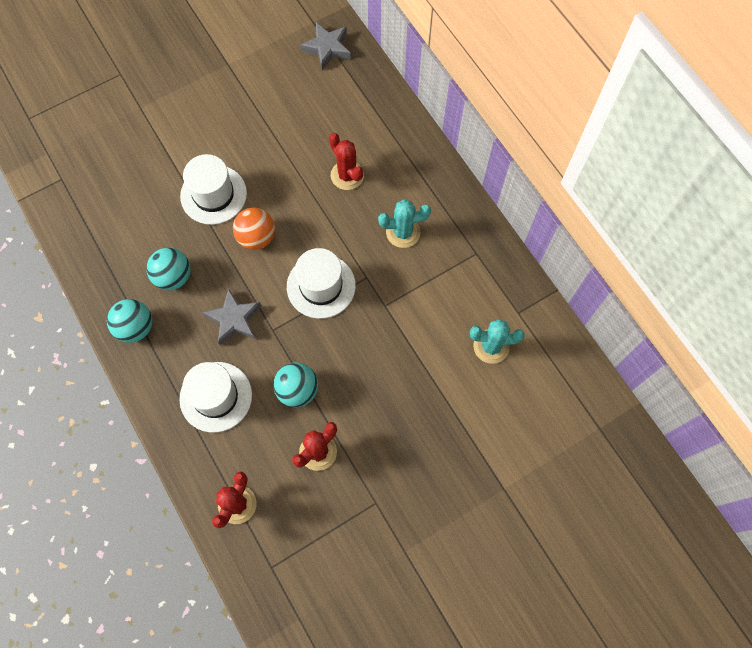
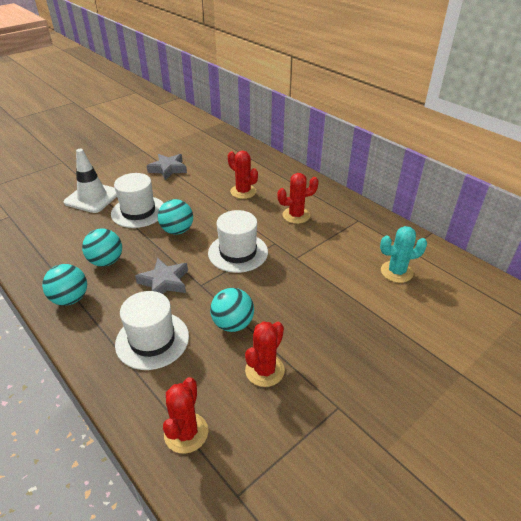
camera: 10 degrees left, 30 degrees down
(159, 158) = (92, 198): none -> white traffic cone
(256, 237) = (177, 230): orange ball -> turquoise ball
(327, 48) = (213, 139): grey star -> grey star (168, 169)
(403, 232) = (296, 215): turquoise cactus -> red cactus

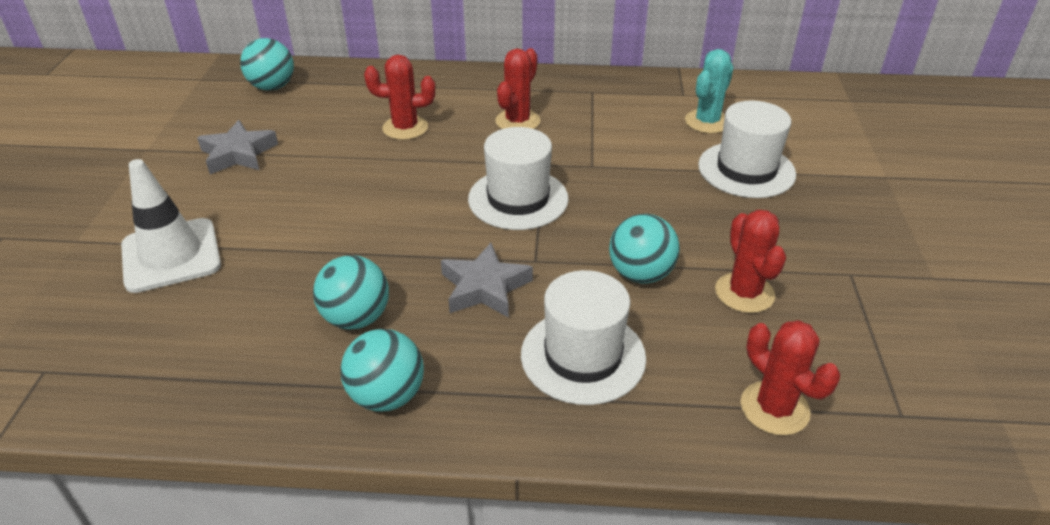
camera: 45 degrees left, 0 degrees up
(138, 211) = (290, 230): white hat -> white hat (746, 170)
(177, 230) = (394, 220): turquoise ball -> turquoise ball (272, 87)

